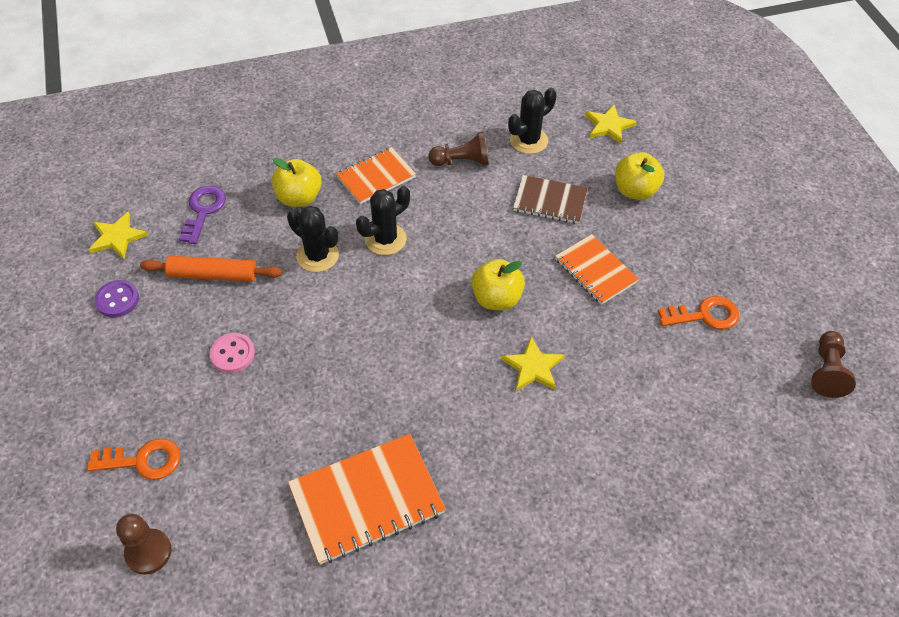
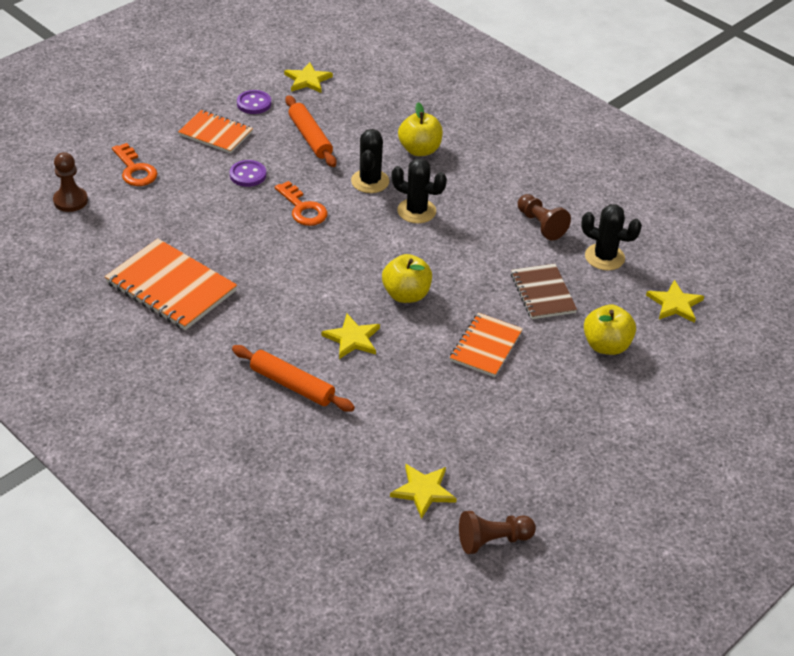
camera: 60 degrees right, 10 degrees down
(203, 211) = (365, 108): purple key -> none
(232, 354) = (248, 175): pink button -> purple button
(376, 177) = (478, 182): orange notebook -> orange notebook (215, 133)
(572, 445) = (292, 385): none -> orange rolling pin
(704, 315) = (492, 434): orange key -> orange key (303, 208)
(752, 396) = (423, 491): none -> yellow star

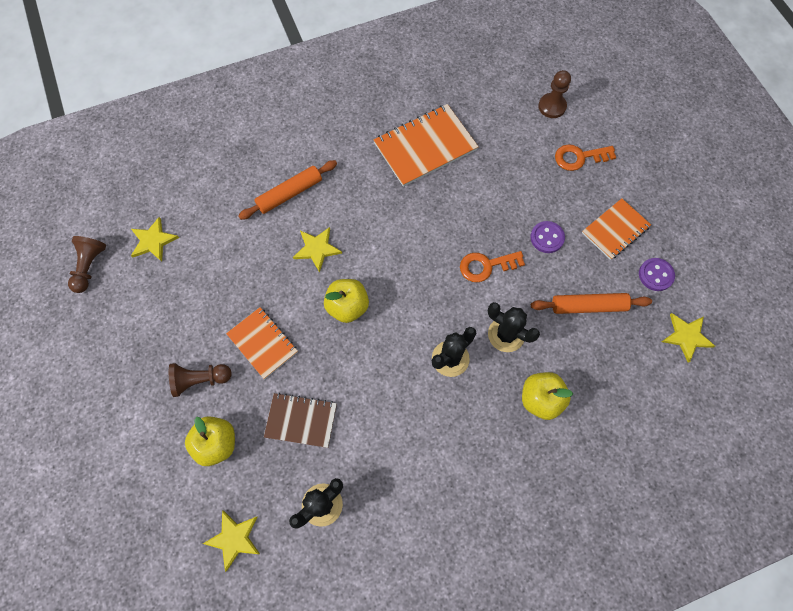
camera: 115 degrees right, 25 degrees up
(540, 225) = (390, 465): brown pawn -> brown pawn (200, 380)

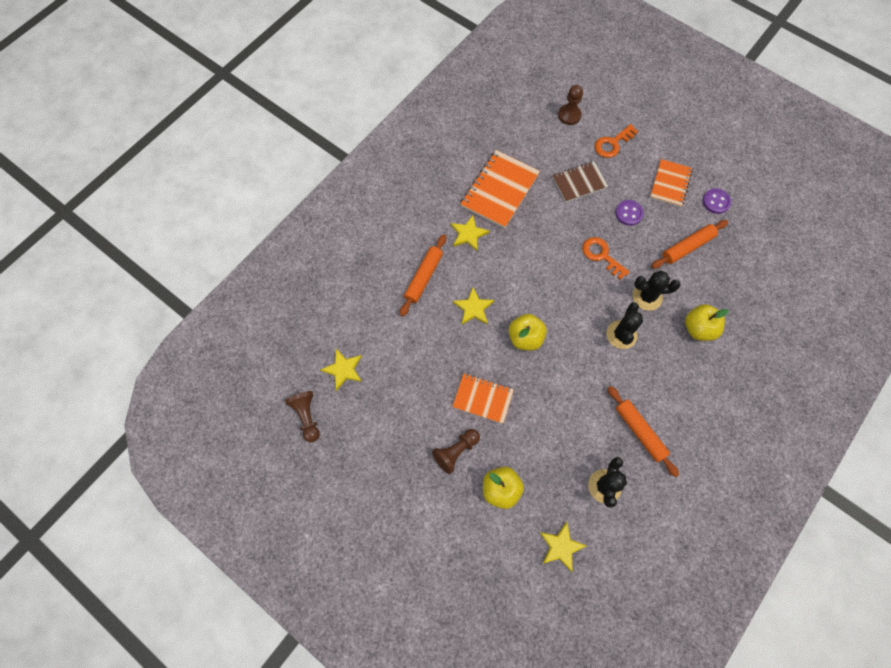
camera: 30 degrees left, 0 degrees up
(301, 420) = (549, 437): brown notebook -> brown notebook (579, 182)
(399, 471) = (639, 432): none -> orange rolling pin
(486, 266) = (601, 256): orange key -> orange key turned 90 degrees clockwise
(686, 336) = (761, 233): yellow star -> yellow star (468, 234)

